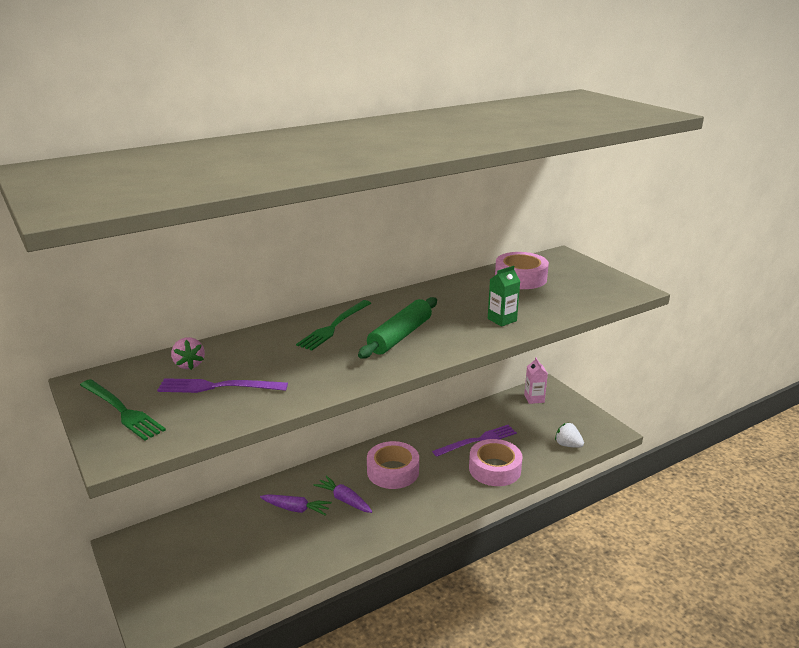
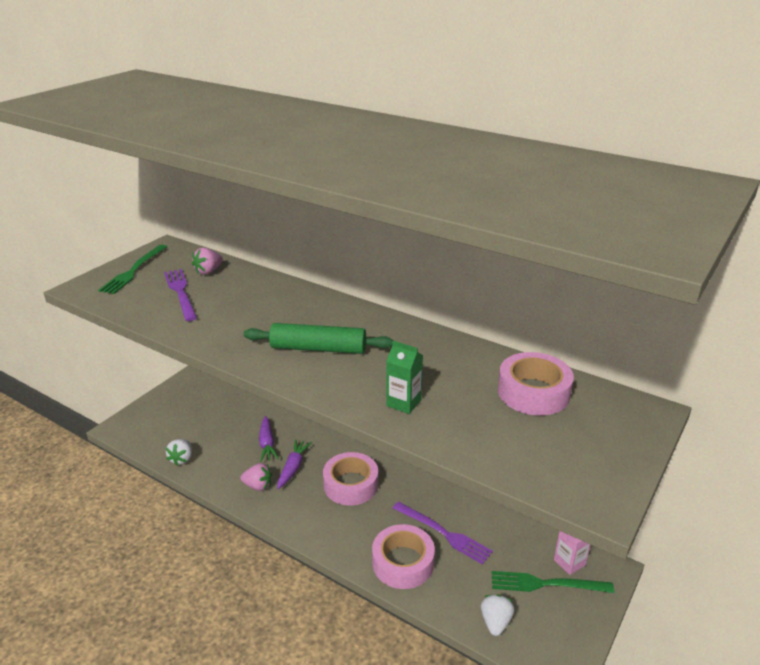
camera: 65 degrees right, 5 degrees up
(265, 578) = (182, 459): none -> white strawberry
(334, 326) = (313, 310): green fork -> green fork (546, 584)
(351, 528) = (258, 486): none -> pink strawberry

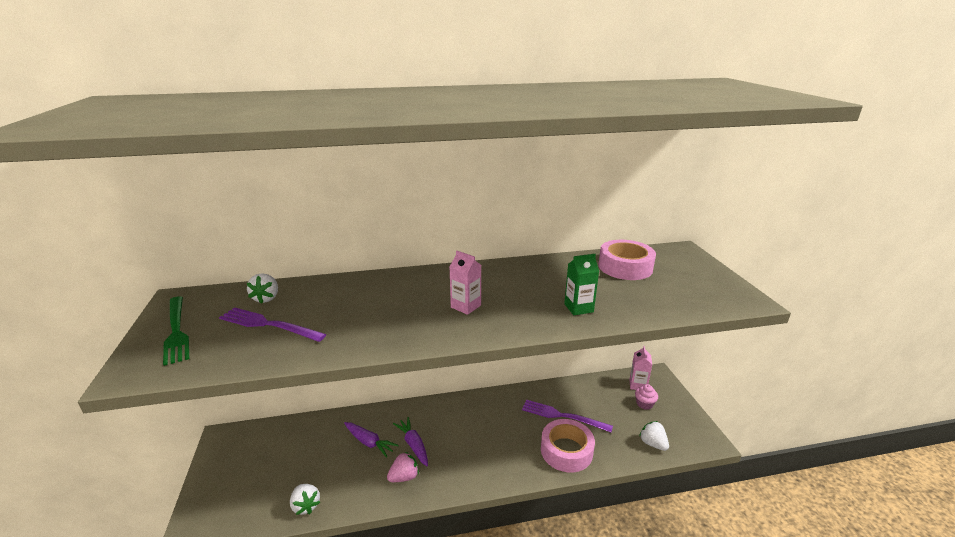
camera: 45 degrees left, 5 degrees down
(208, 271) = (266, 298): pink strawberry -> white strawberry
(318, 348) = (466, 306): green rolling pin -> pink carton
(351, 485) = (470, 427): pink tape -> none
(443, 533) = (563, 416): purple fork -> purple fork turned 150 degrees counterclockwise
(546, 584) = (644, 404): green fork -> pink cupcake

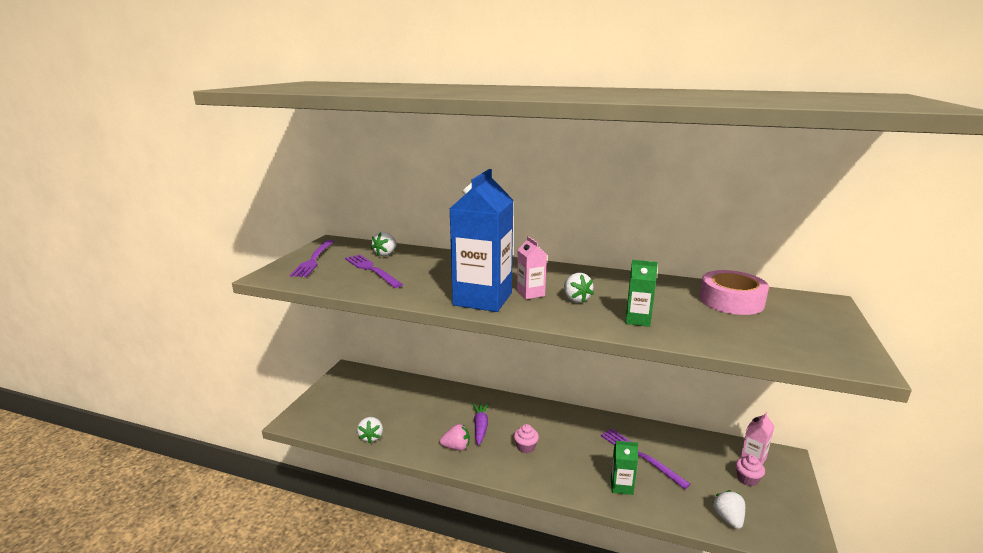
camera: 30 degrees right, 5 degrees down
(176, 331) = (314, 259): green fork -> purple fork
(369, 442) = (446, 412): purple carrot -> none
(426, 327) = (482, 299): none -> blue carton
(468, 448) = (525, 447): none -> pink cupcake
(511, 301) = (576, 299): none -> white strawberry
(566, 451) = (621, 486): pink tape -> green carton

